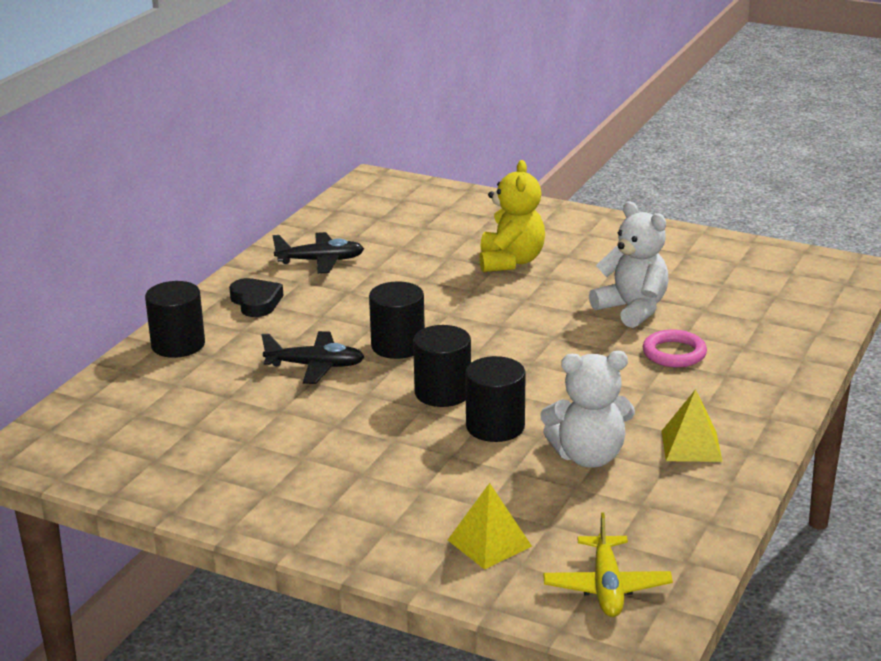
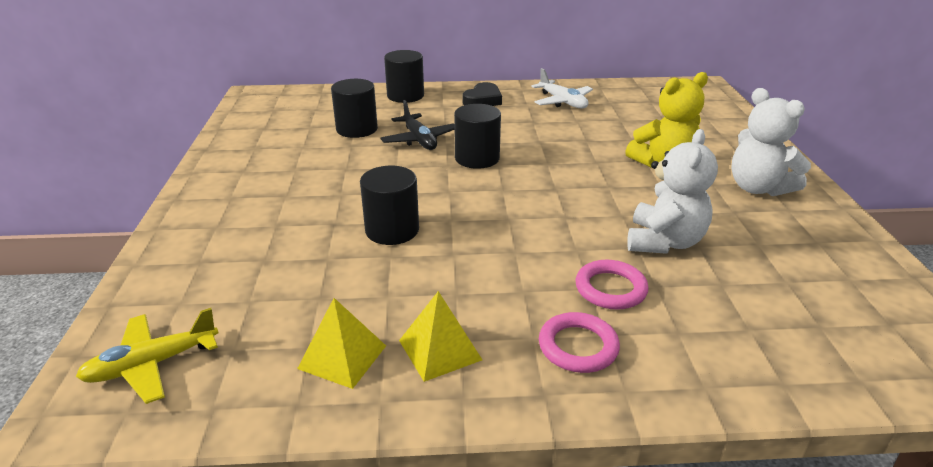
camera: 60 degrees right, 5 degrees up
(320, 261) = (562, 102): black plane -> white plane
(442, 392) = (425, 194): black cylinder -> black cylinder (357, 129)
(489, 543) = (208, 278): yellow pyramid -> yellow pyramid (342, 357)
(588, 456) = (376, 290): white teddy bear -> white teddy bear (758, 188)
(730, 389) = (578, 347): none -> pink ring

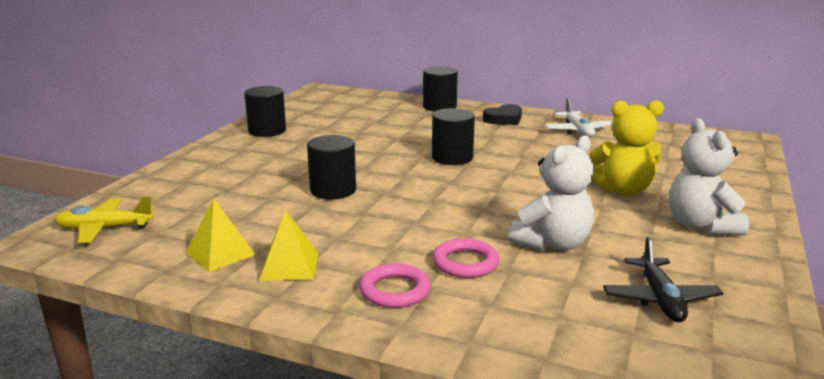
camera: 25 degrees right, 10 degrees down
(357, 129) = (375, 123): black cylinder -> black cylinder (267, 131)
(419, 140) = (417, 138): black plane -> black plane (660, 299)

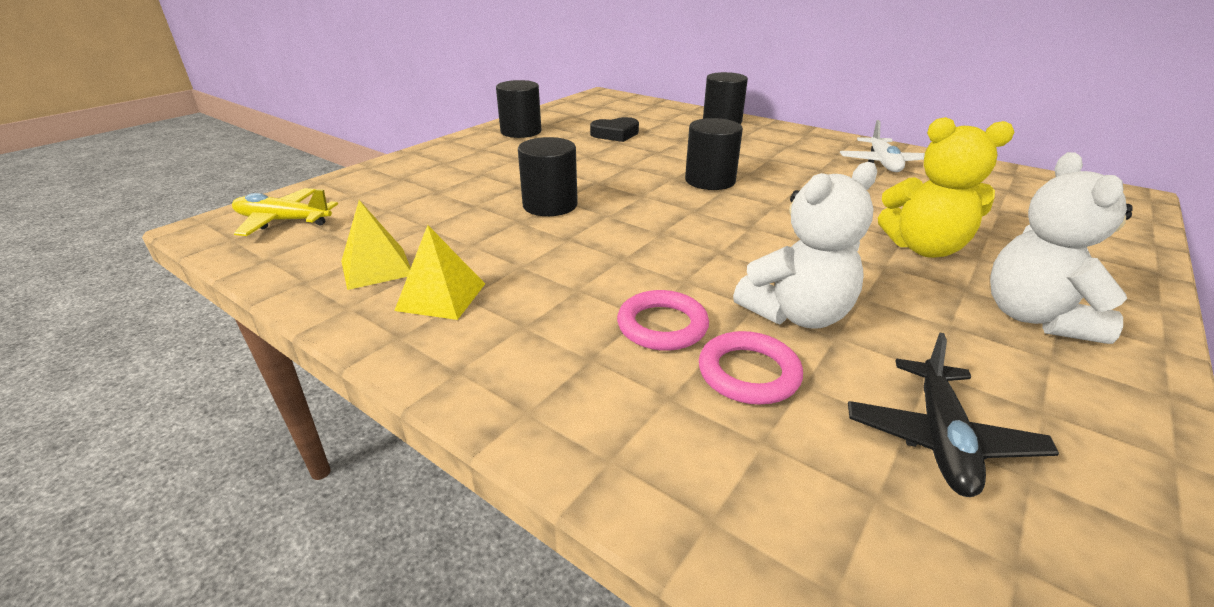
camera: 15 degrees right, 10 degrees up
(395, 290) = (548, 353): pink ring -> pink ring (748, 373)
(504, 119) = (793, 141): black heart -> black heart (615, 134)

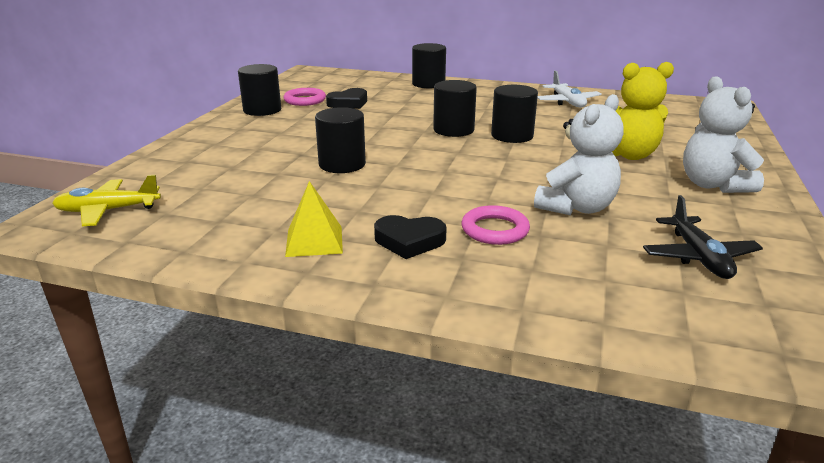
camera: 20 degrees left, 5 degrees down
(376, 268) = (238, 231): yellow pyramid -> none
(545, 319) = (409, 241): none -> black heart
(748, 373) = (570, 246): pink ring -> pink ring (305, 100)
(778, 198) = (512, 136): none -> black cylinder

